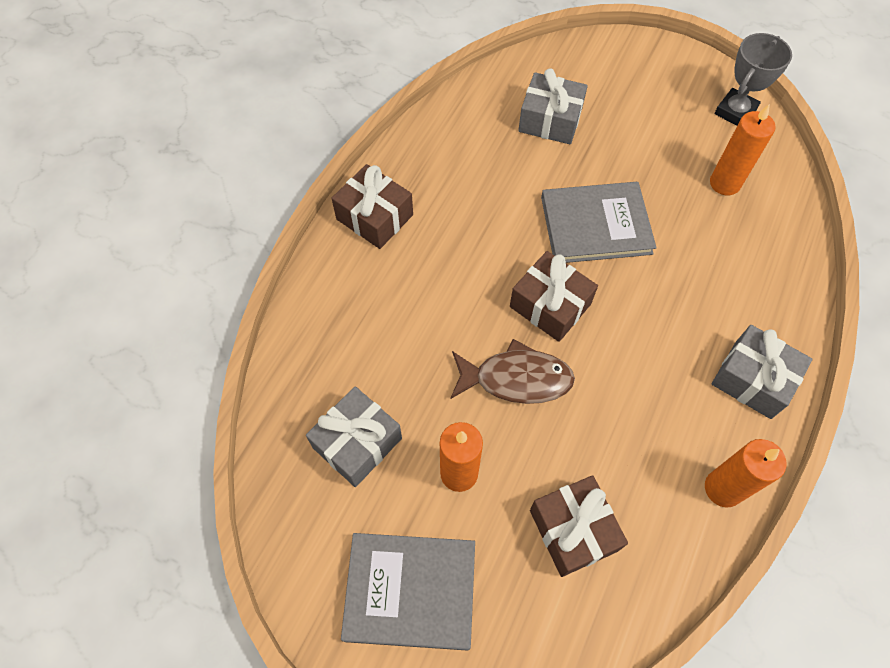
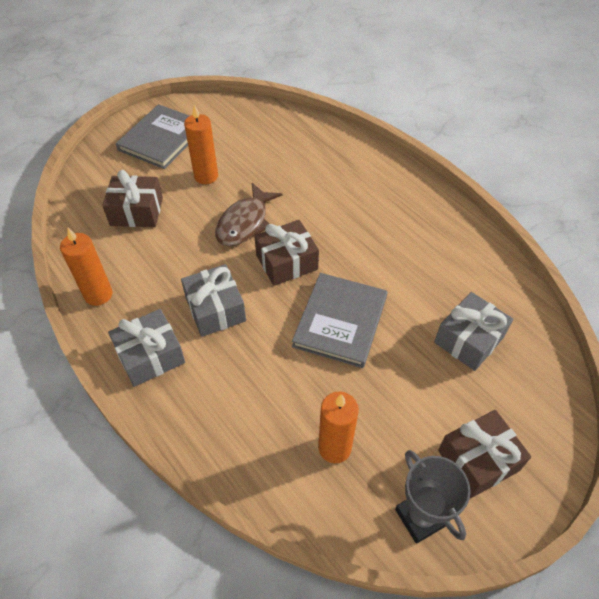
camera: 115 degrees right, 10 degrees down
(357, 443) = (254, 142): grey gift -> grey gift (215, 309)
(374, 217) = (413, 195): brown gift -> brown gift (478, 460)

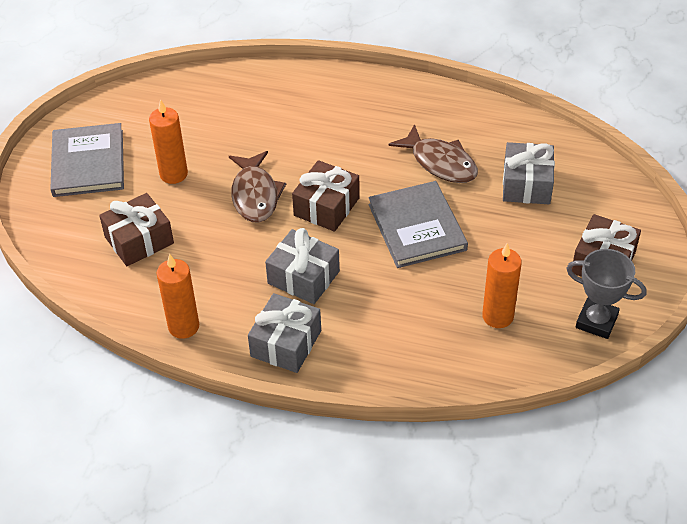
camera: 35 degrees left, 5 degrees down
(409, 277) = (440, 163): none -> brown fish

